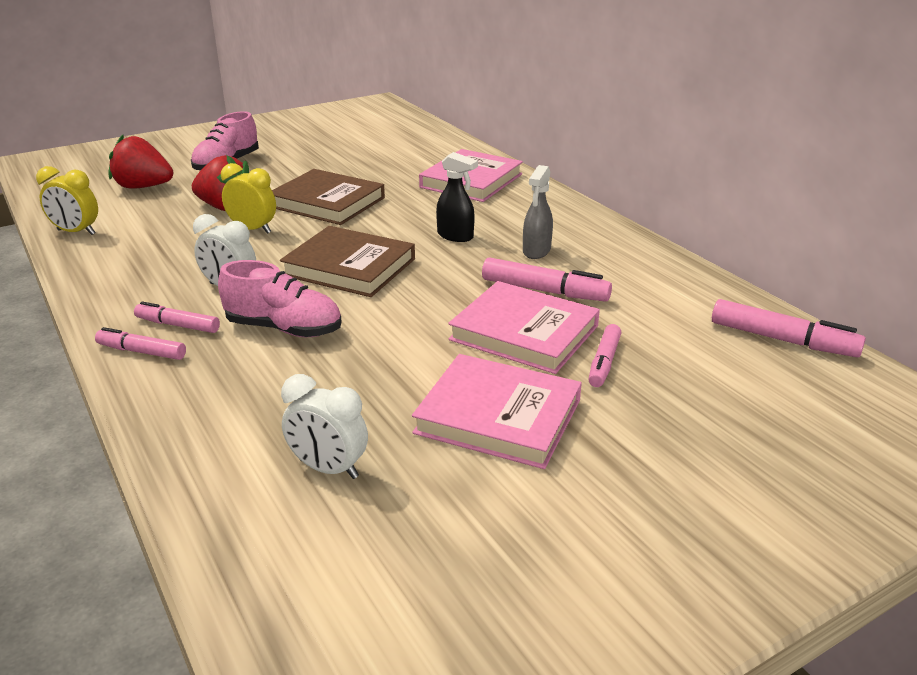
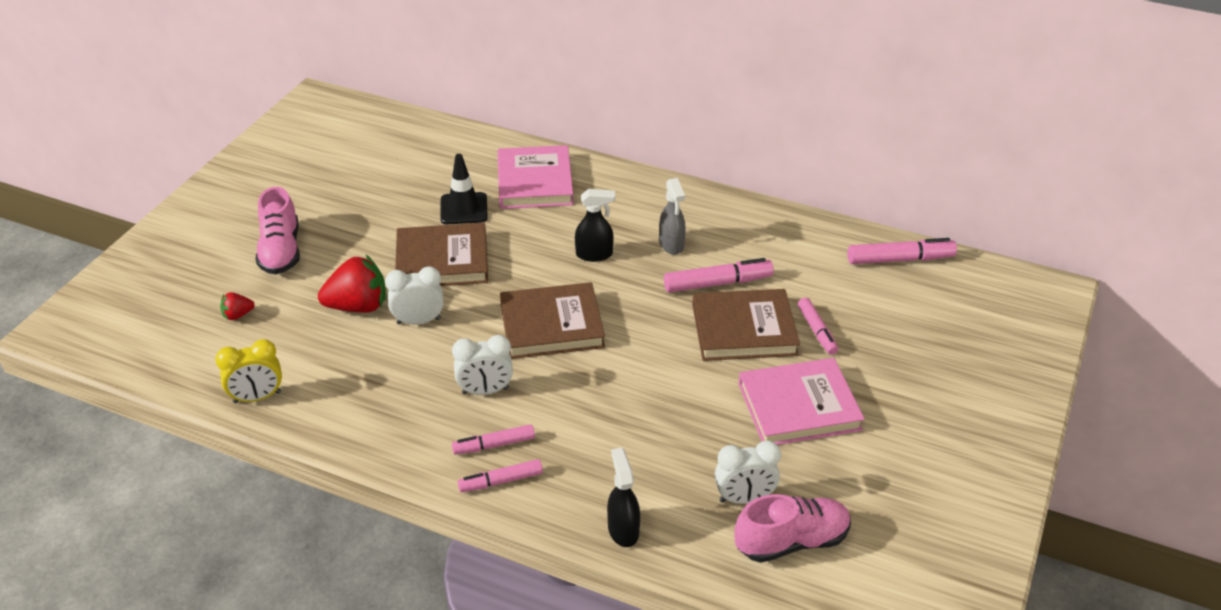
camera: 35 degrees left, 10 degrees up
(143, 187) = (238, 315): red strawberry -> red strawberry, size x0.49
(177, 436) = (623, 530): none -> black spray bottle
(253, 229) = (418, 321): yellow clock -> white clock
(284, 329) = (578, 408): pink shoe -> pink shoe (792, 541)
(390, 180) = (464, 209): none -> black traffic cone
(524, 333) = (744, 330): pink book -> brown book

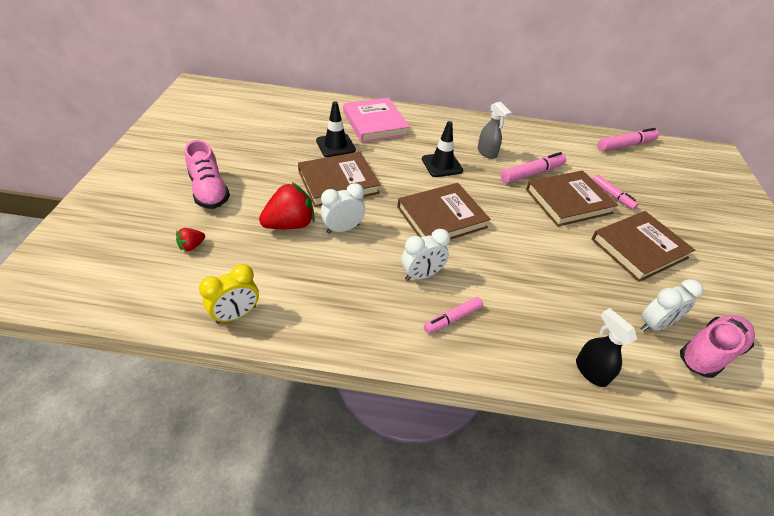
camera: 20 degrees left, 5 degrees up
(501, 481) = (475, 349): pink marker -> none
(594, 254) = (442, 165): black spray bottle -> black traffic cone
(799, 407) = (639, 248): pink book -> brown book

